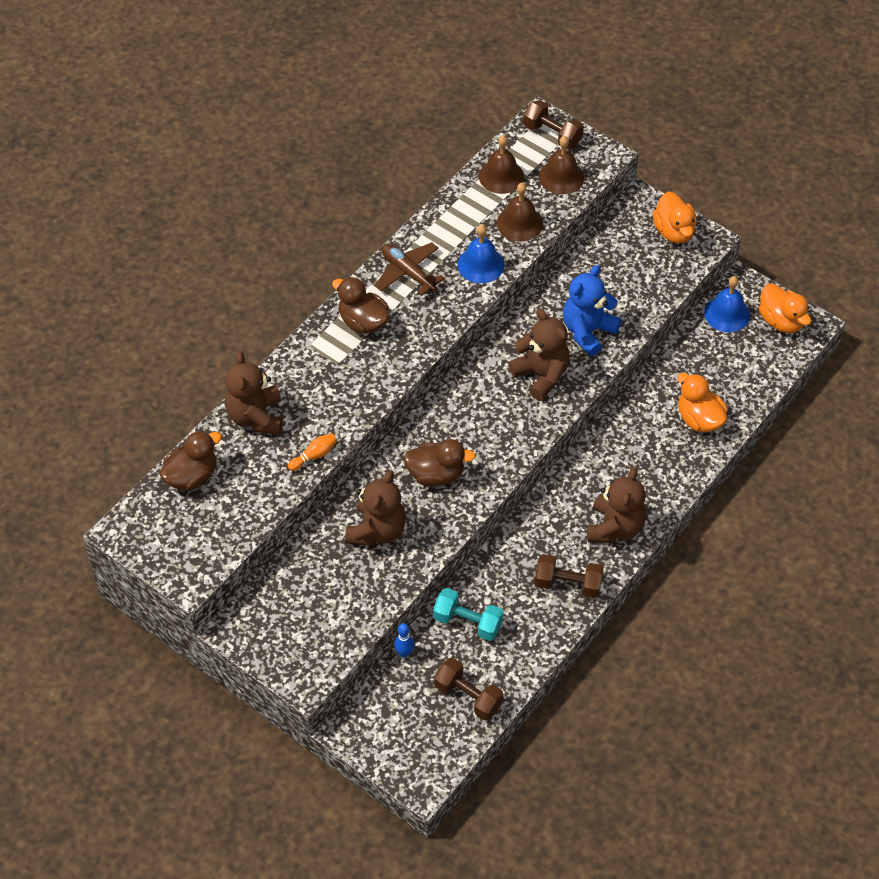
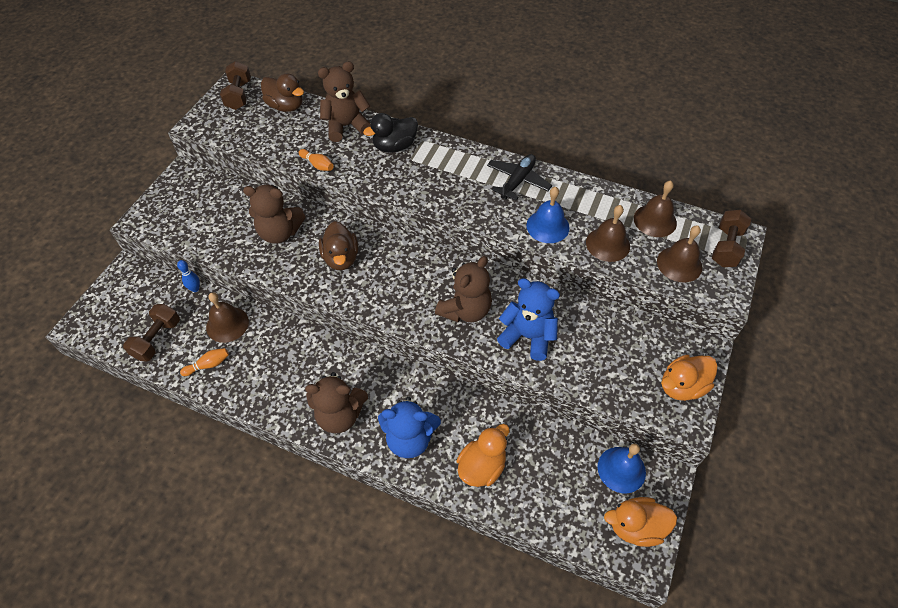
camera: 75 degrees right, 0 degrees up
(310, 374) = (394, 146): none -> black duck
(363, 322) = (456, 165): brown duck -> none
(408, 273) = (517, 181): brown plane -> black plane
(468, 622) = (227, 324): turquoise dumbbell -> brown bell
(519, 645) = (208, 365): none -> orange bowling pin
(568, 584) = (273, 389): brown dumbbell -> brown dumbbell (239, 95)
(656, 471) = (409, 439): none -> blue teddy bear
(781, 321) = (635, 527): orange duck -> orange duck turned 45 degrees clockwise

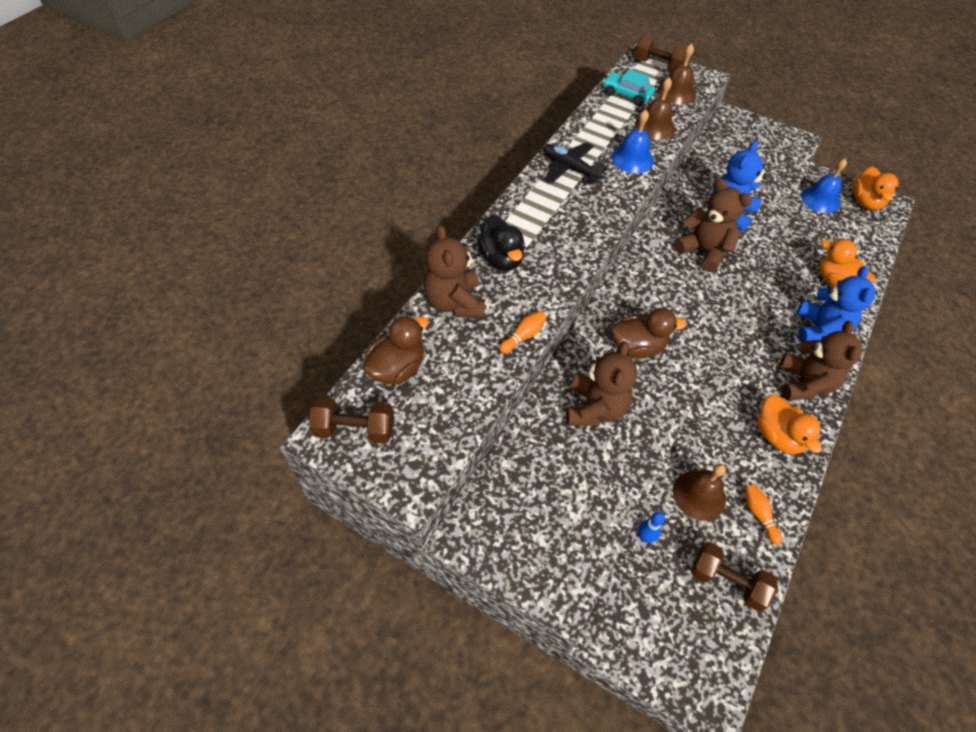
camera: 85 degrees left, 0 degrees up
(655, 220) = (626, 95): brown bell -> turquoise car
(682, 386) = (768, 136): orange duck -> orange duck (777, 436)

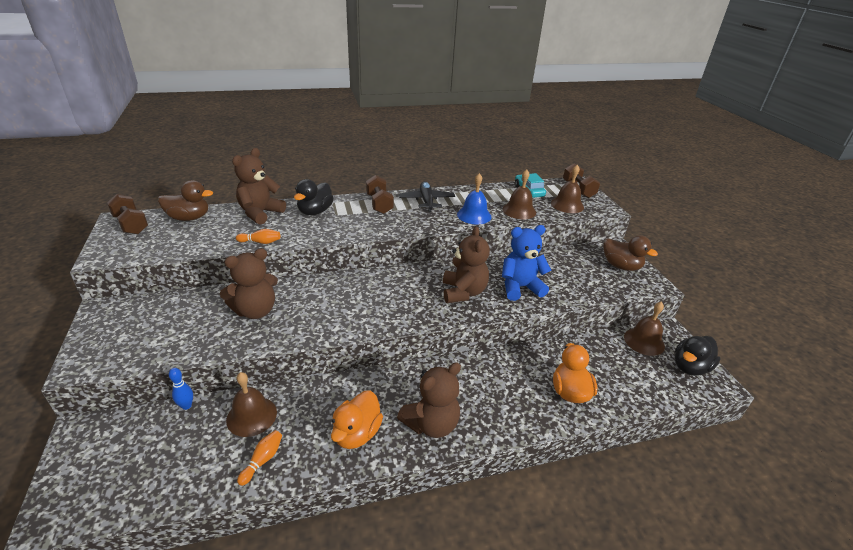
camera: 45 degrees right, 20 degrees down
(637, 347) = (331, 304): brown duck -> brown duck (621, 266)
(727, 581) = (178, 472): brown dumbbell -> brown dumbbell (379, 204)
(819, 329) = (502, 406): blue teddy bear -> none
(820, 199) = (644, 341): blue bell -> brown bell
(865, 202) = (690, 367): orange duck -> black duck

